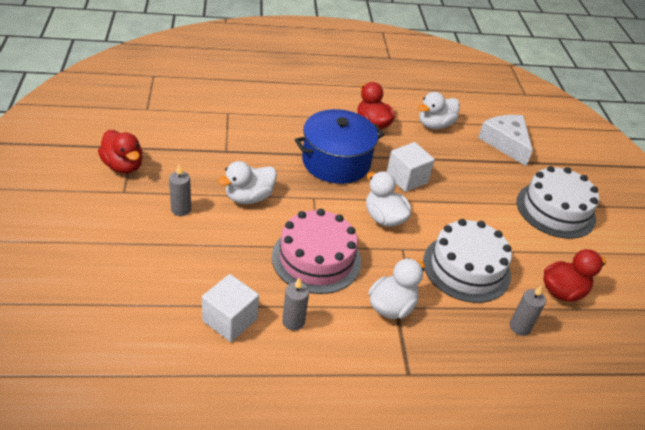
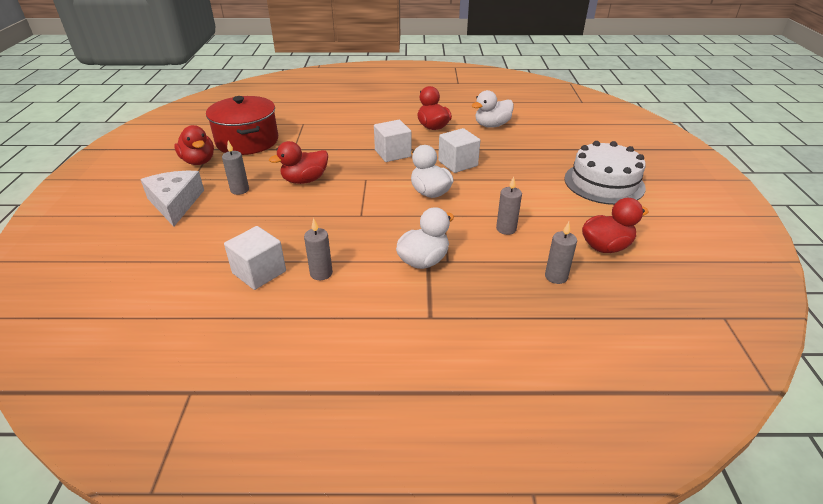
camera: 10 degrees right, 5 degrees down
(171, 137) = (247, 141): none -> red pot
(249, 197) = (305, 180): white duck -> red duck
(316, 258) = (357, 224): pink cake -> none
(336, 162) = (393, 153): blue pot -> white cube
(466, 268) = (506, 229): white cake -> grey candle
(506, 143) = (559, 136): white cheese -> white cheese (175, 203)

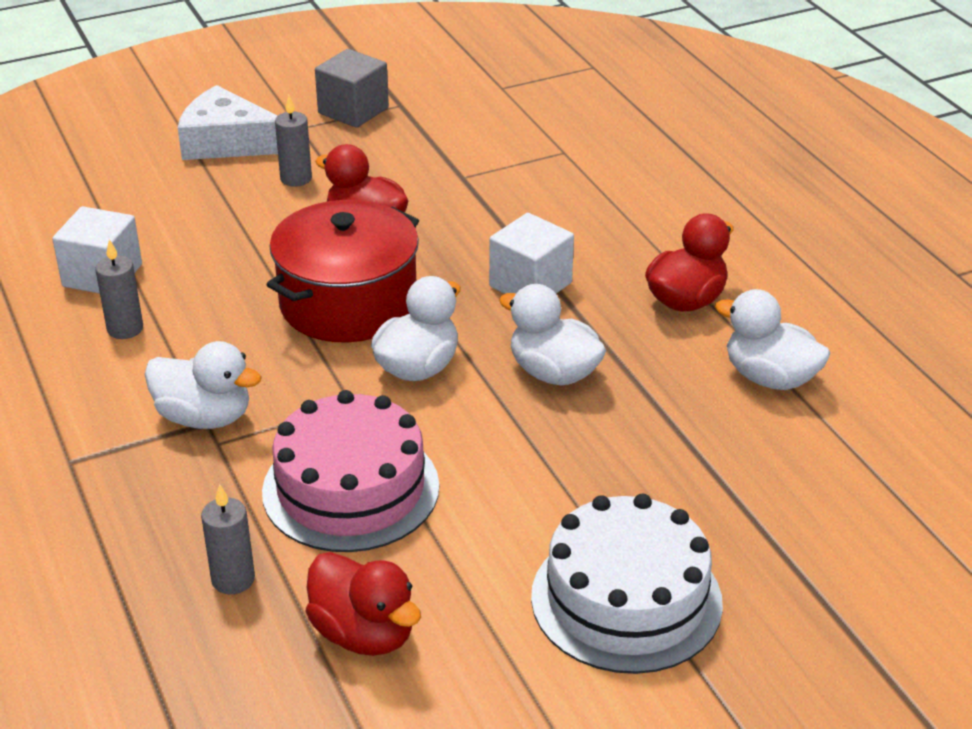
camera: 65 degrees right, 0 degrees up
(175, 203) = (227, 142): white cheese -> white cheese turned 120 degrees counterclockwise
(199, 161) = (353, 110): red duck -> grey cube
(247, 141) = (451, 125): red pot -> red pot (348, 303)
(458, 163) = (553, 373): white cube -> white duck
(506, 229) = (351, 489): grey candle -> pink cake

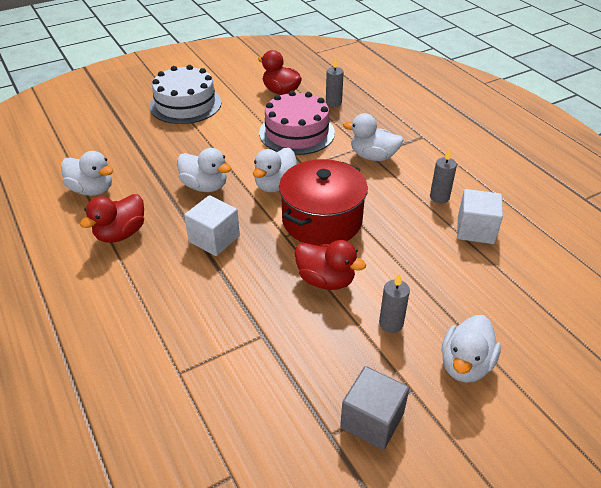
camera: 175 degrees right, 5 degrees up
(227, 142) = (465, 365): white cheese -> white duck

